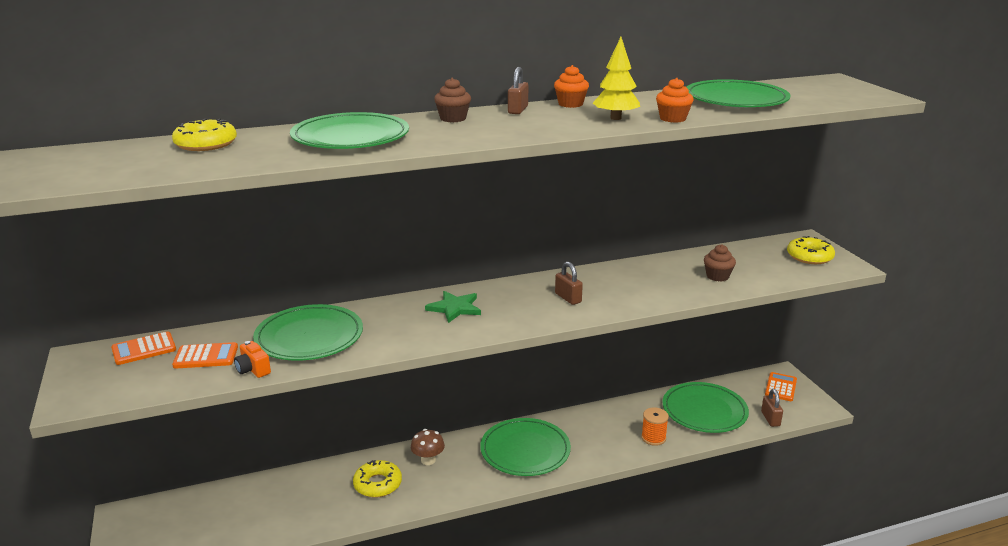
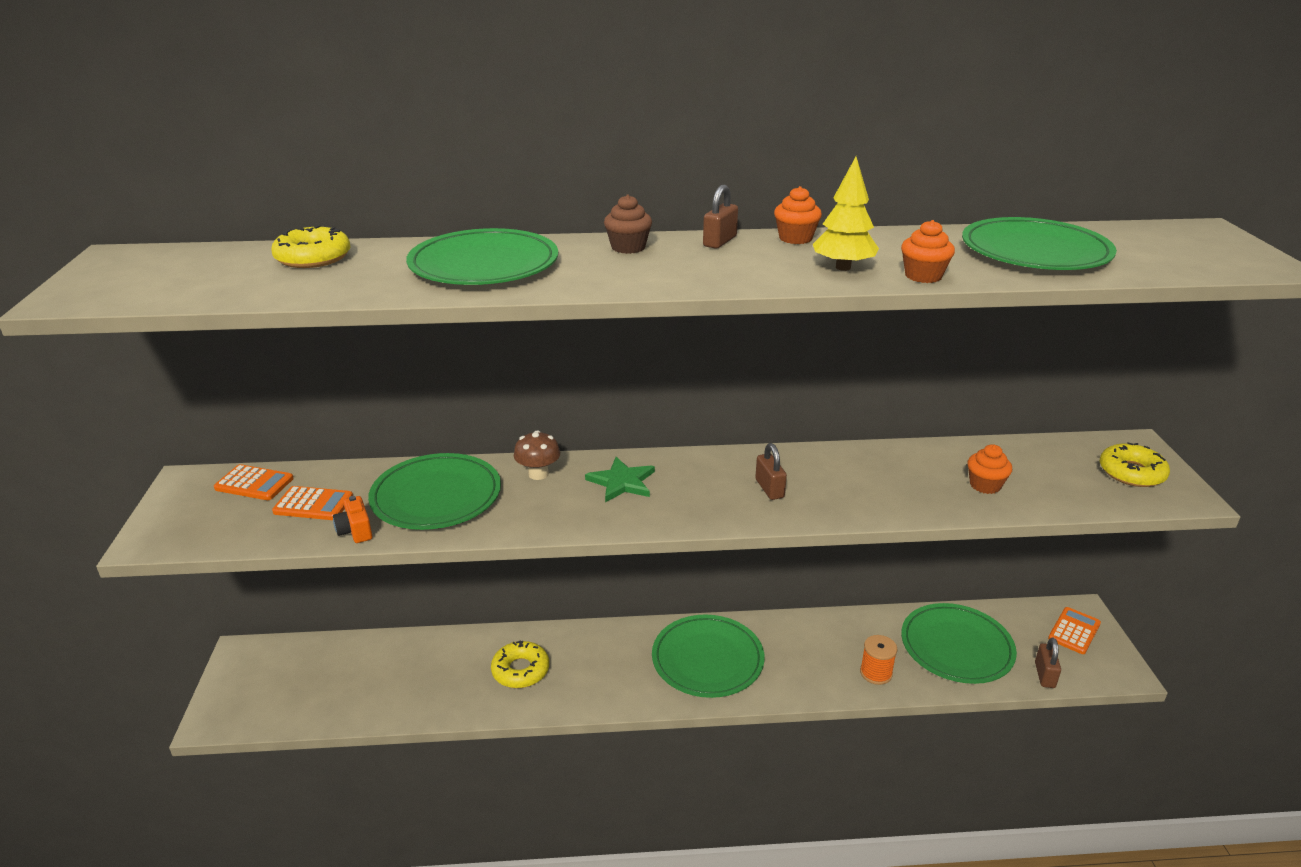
camera: 15 degrees right, 5 degrees up
(144, 349) = (254, 483): orange calculator -> orange calculator turned 150 degrees counterclockwise
(428, 460) = (588, 650): brown mushroom -> brown mushroom (538, 474)
(717, 276) = (985, 485): brown cupcake -> orange cupcake

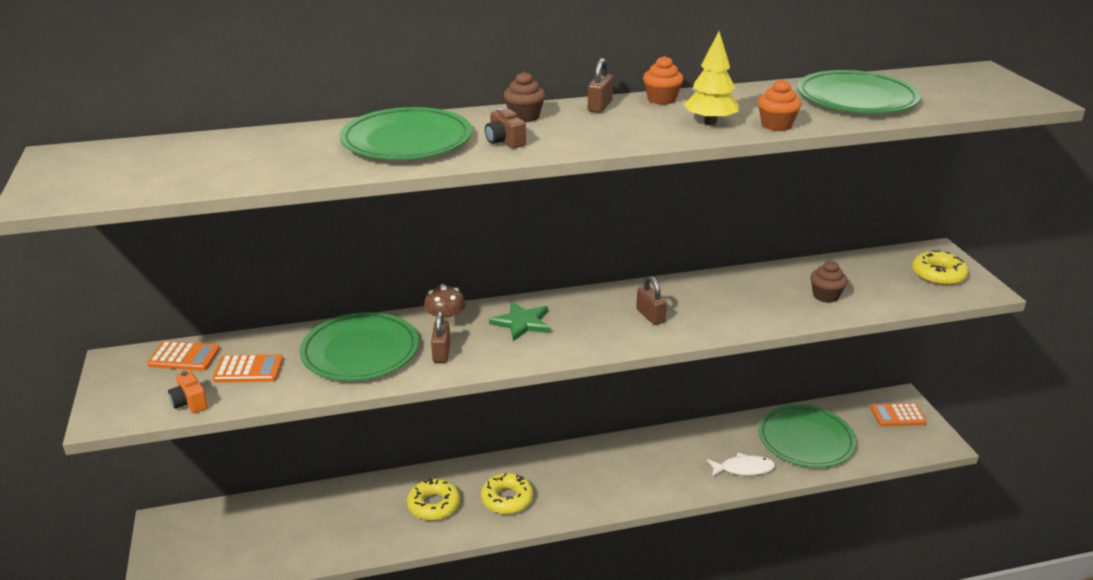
camera: 10 degrees left, 0 degrees up
(313, 257) = (249, 144): yellow donut -> yellow donut (507, 499)
(355, 531) = (297, 388): orange camera -> orange camera (190, 403)
(592, 273) = (504, 141): none -> brown camera
(707, 659) = (598, 475): green plate -> none
(876, 673) = (743, 469): orange spool -> white fish
(985, 485) = (825, 296): orange cupcake -> brown cupcake
(1044, 675) = (880, 453): brown padlock -> brown padlock (441, 353)
(1074, 631) = (898, 415): orange calculator -> orange calculator turned 120 degrees counterclockwise

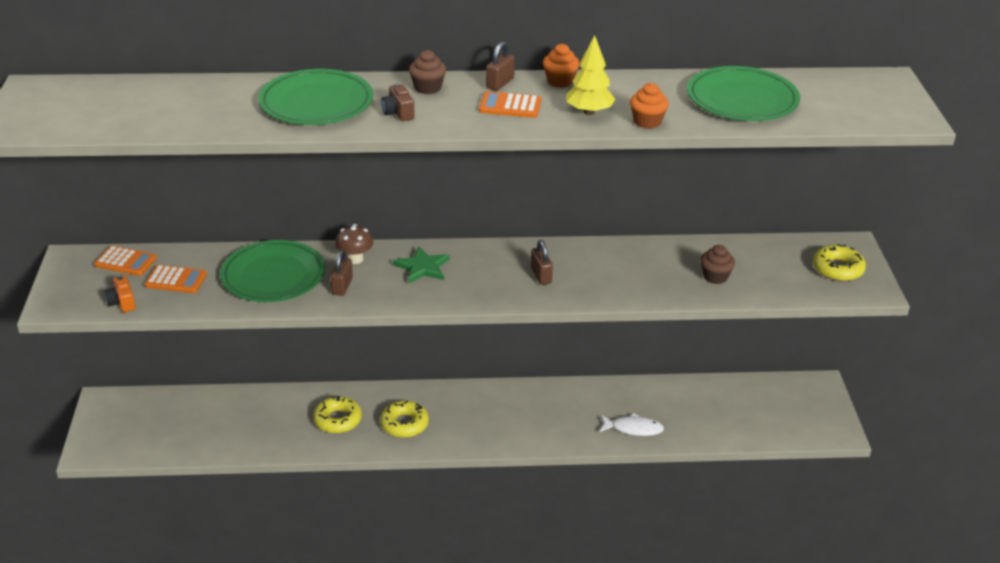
camera: 10 degrees right, 5 degrees up
(805, 439) = (705, 410): green plate -> none
(898, 415) = (808, 400): orange calculator -> orange calculator (510, 106)

